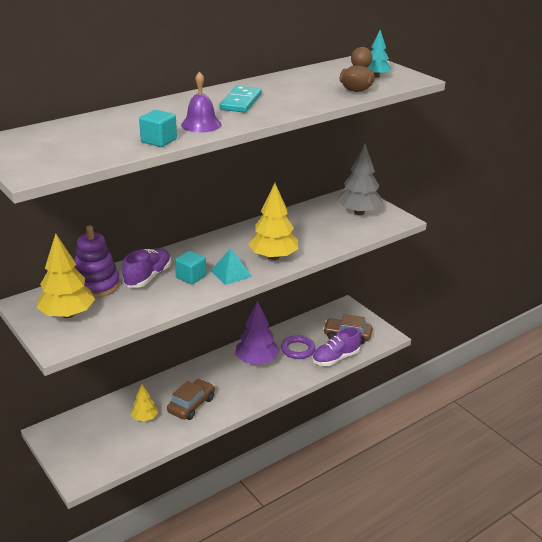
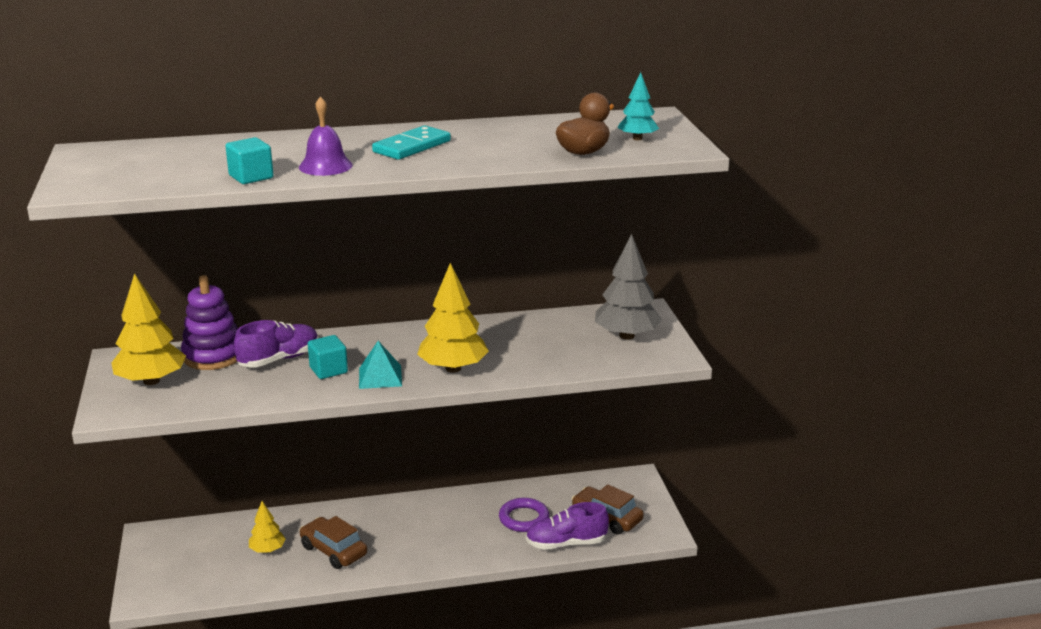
camera: 25 degrees right, 5 degrees down
(191, 405) = (333, 551): brown car -> brown car turned 105 degrees counterclockwise
(257, 361) = (458, 518): purple tree -> none

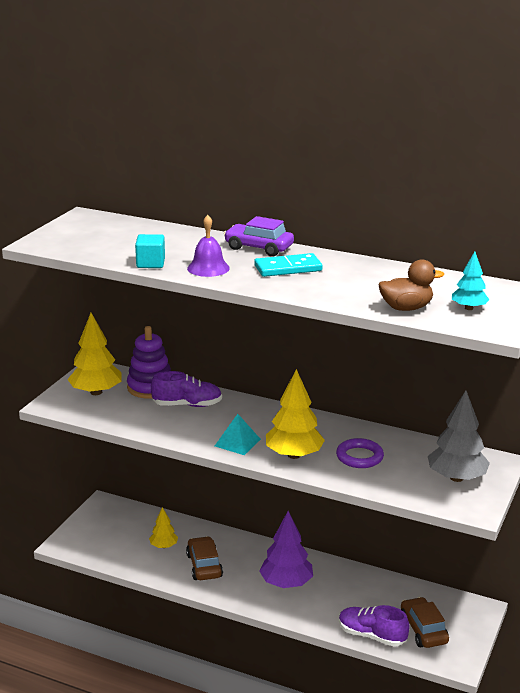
camera: 35 degrees right, 0 degrees up
(328, 370) = (209, 425): turquoise cube -> none
(349, 136) = (259, 248): none -> purple car
(437, 531) = (286, 583): none -> purple tree
(524, 518) = (358, 601): purple ring -> purple ring (359, 457)

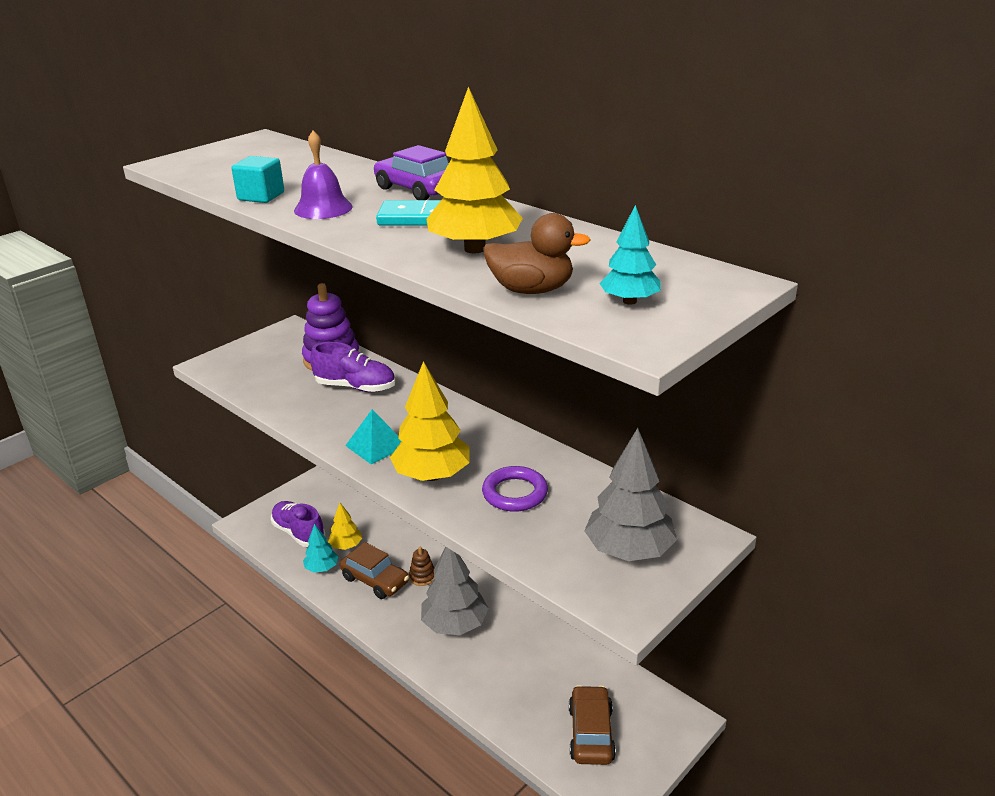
camera: 20 degrees right, 5 degrees up
(96, 392) = (269, 356): yellow tree -> yellow tree (475, 249)
(154, 565) = (322, 568): none -> turquoise tree
(204, 566) = (375, 580): brown car -> brown car turned 120 degrees clockwise
(240, 556) = (422, 577): none -> brown stacking toy
(286, 583) = (455, 624): purple tree -> grey tree
(371, 635) = (520, 724): purple shoe -> purple shoe (299, 533)

